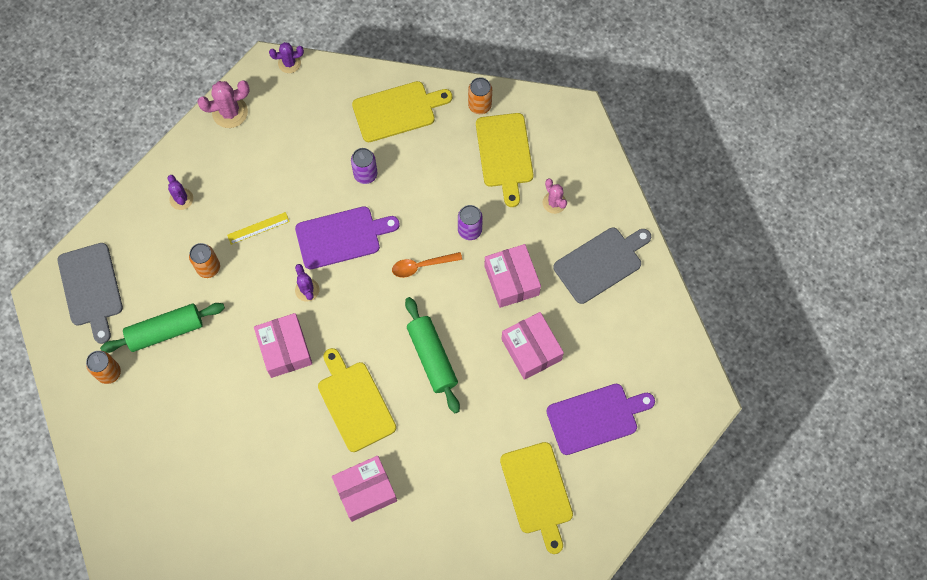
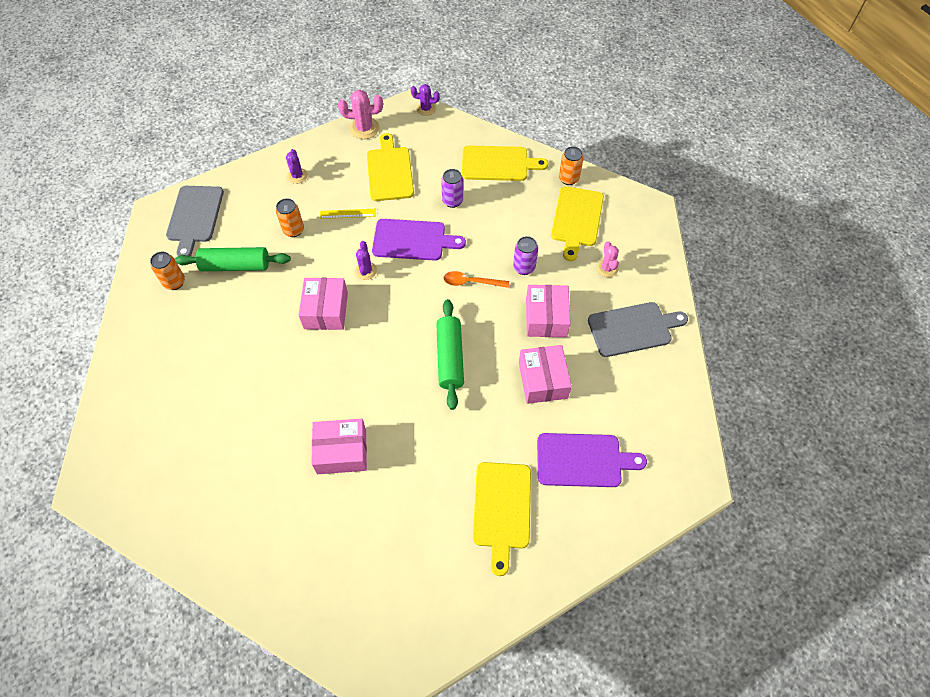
camera: 20 degrees right, 10 degrees down
(354, 402) = (365, 372): yellow cutting board -> yellow cutting board (389, 171)

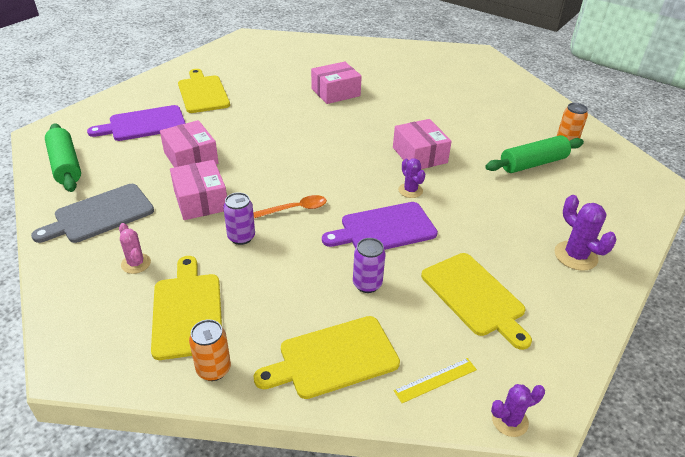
camera: 155 degrees right, 20 degrees down
(195, 217) = (621, 188): grey cutting board -> none
(293, 230) = (515, 203): orange can -> none
(297, 176) = (575, 256): purple cactus -> purple cactus, size x1.53
(347, 213) = (478, 234): yellow ruler -> yellow ruler (435, 380)
(364, 128) = (566, 348): pink cactus -> none
(450, 358) = (284, 152): green rolling pin -> green rolling pin (65, 165)

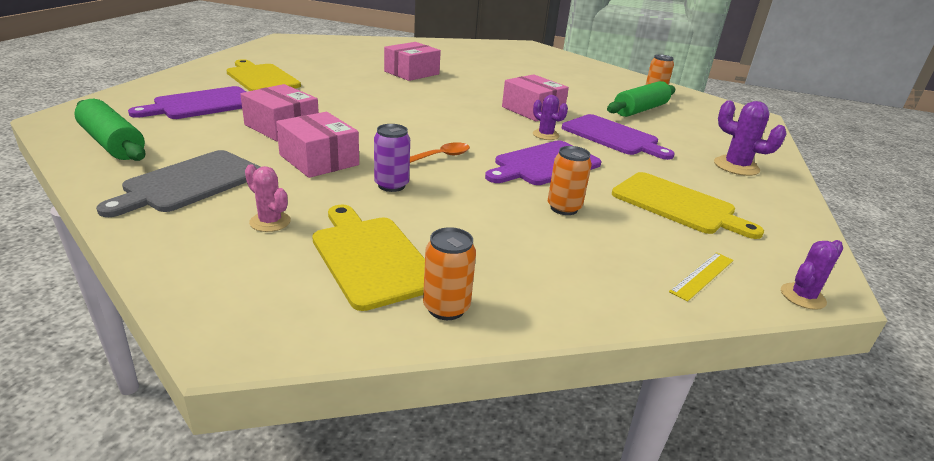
camera: 20 degrees left, 10 degrees down
(333, 358) = (581, 274): yellow cutting board -> none
(367, 284) = (564, 208): purple can -> orange can
(476, 199) = (613, 136): none -> purple cutting board

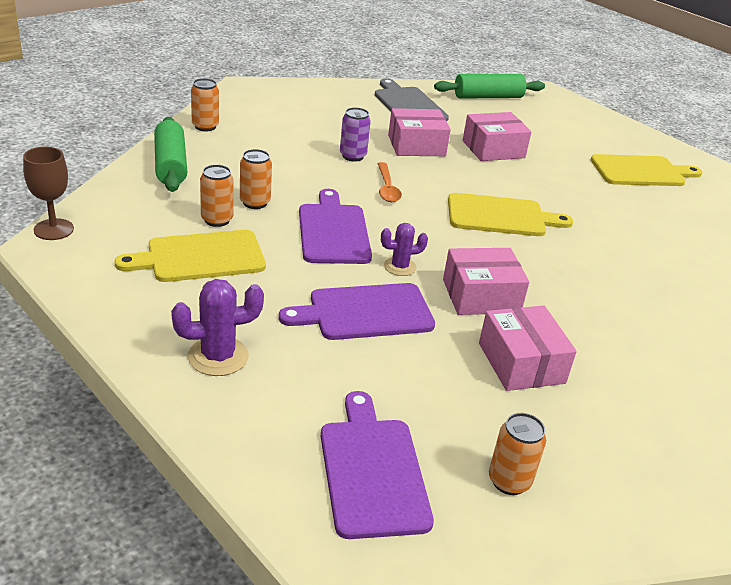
camera: 120 degrees right, 5 degrees up
(202, 104) = (563, 133): purple cutting board -> purple cutting board (372, 470)
(270, 222) = (337, 112): pink cactus -> none
(371, 257) = (271, 124): yellow cutting board -> yellow cutting board (501, 216)
(411, 73) = (662, 266): pink box -> pink box (521, 363)
(622, 216) = (217, 220): none -> orange can
(640, 110) = (441, 403): green rolling pin -> green rolling pin (171, 165)
(702, 276) = (122, 207): yellow ruler -> none
(802, 296) = (54, 229): purple cactus -> brown goblet

